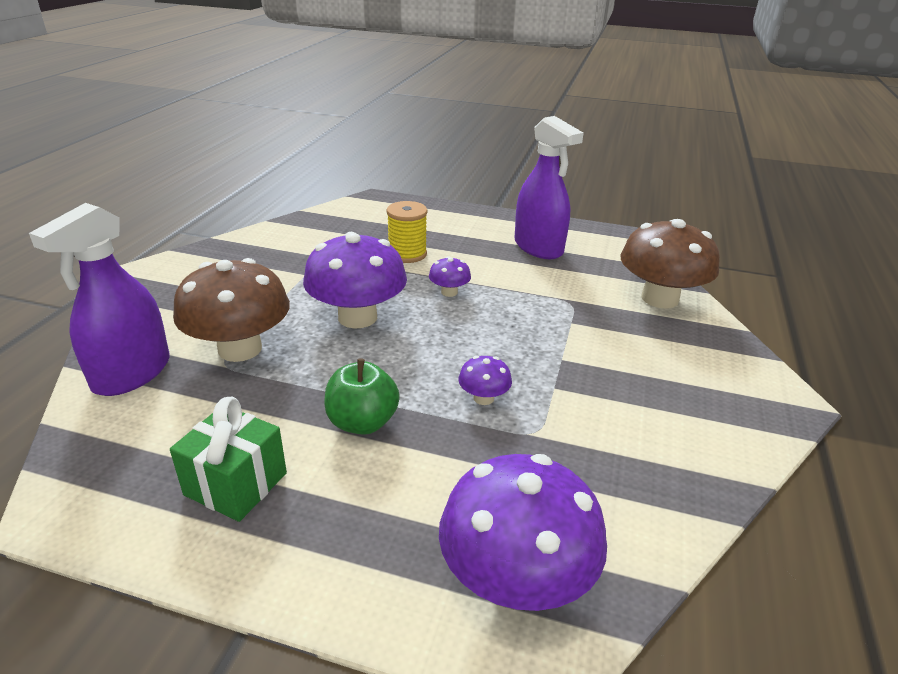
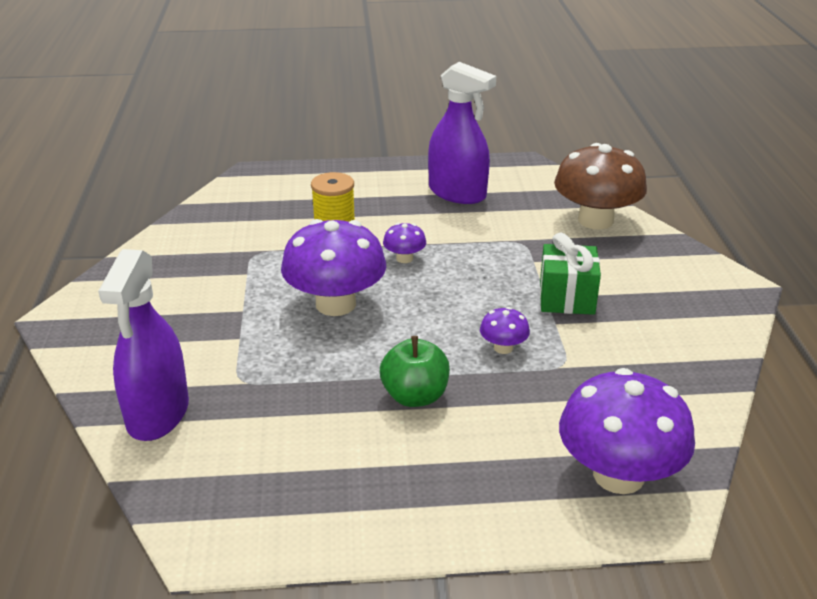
camera: 20 degrees left, 0 degrees up
(236, 484) = (346, 476): green gift -> green gift (566, 298)
(240, 349) = (246, 363): brown mushroom -> none

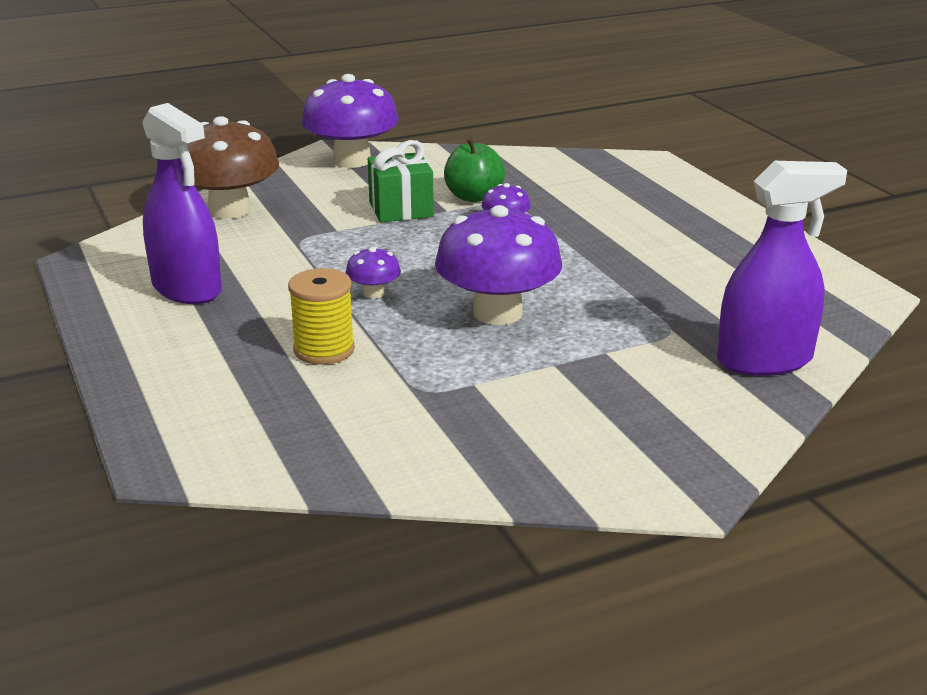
camera: 110 degrees left, 5 degrees down
(415, 396) = (610, 250): green apple -> green apple (473, 197)
(457, 193) = (187, 288): purple spray bottle -> purple spray bottle turned 120 degrees clockwise
(618, 475) = (625, 175): purple mushroom -> purple mushroom (352, 160)

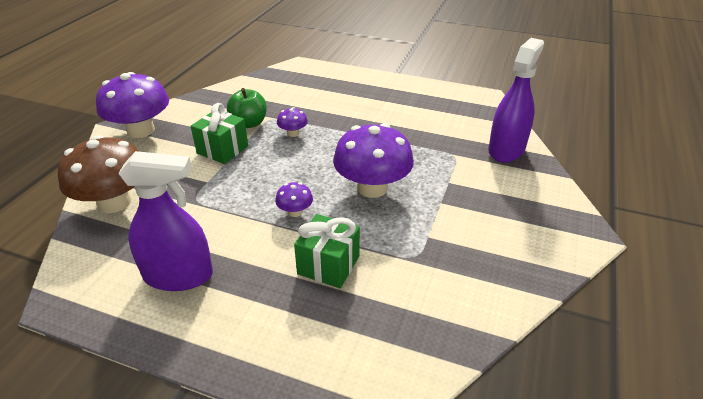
camera: 45 degrees left, 10 degrees up
(324, 350) = (328, 265): yellow spool -> green gift

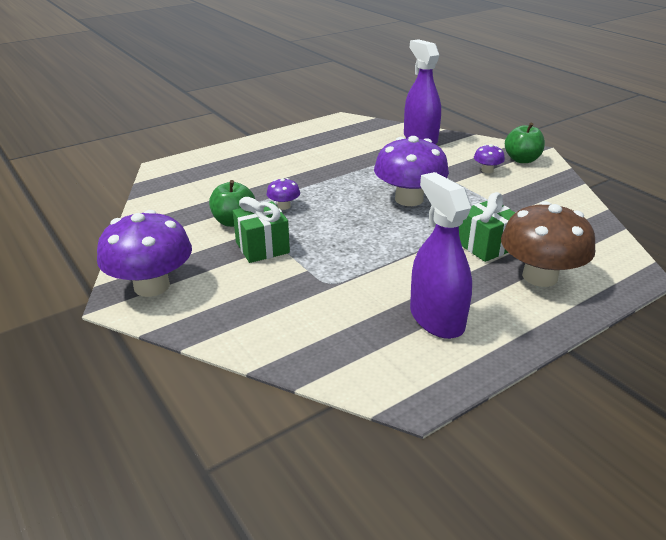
camera: 55 degrees left, 5 degrees down
(114, 202) = (278, 332): brown mushroom -> brown mushroom (540, 276)
(178, 275) = (436, 319): purple spray bottle -> purple spray bottle turned 60 degrees counterclockwise
(295, 212) = (404, 240): purple mushroom -> purple mushroom (487, 170)
(553, 231) = (522, 160): none -> green apple

